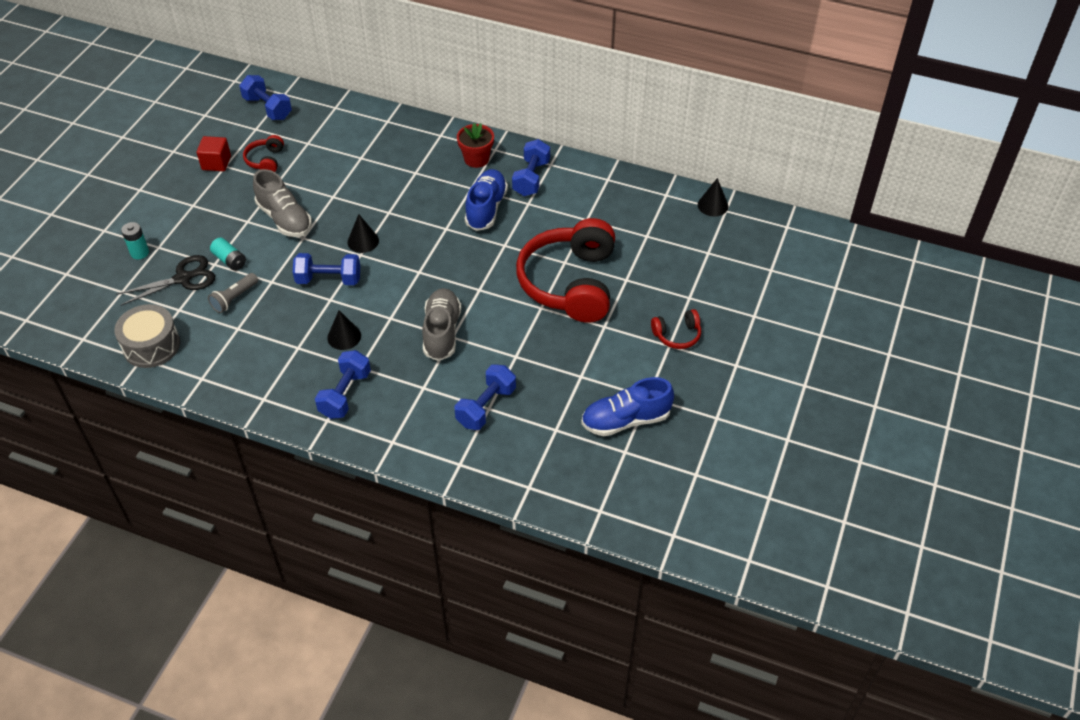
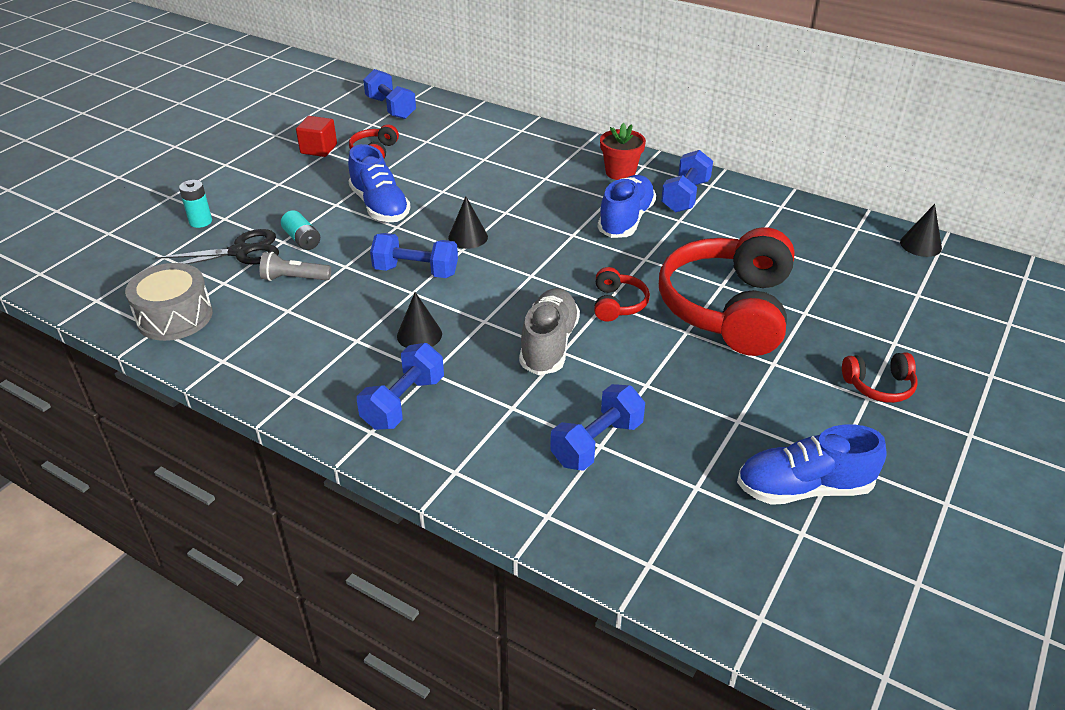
camera: 10 degrees right, 10 degrees down
(234, 298) = (294, 278): grey flashlight -> grey flashlight turned 45 degrees clockwise
(284, 219) = (380, 206): grey shoe -> blue shoe
(488, 290) = (617, 304): none -> red headphones

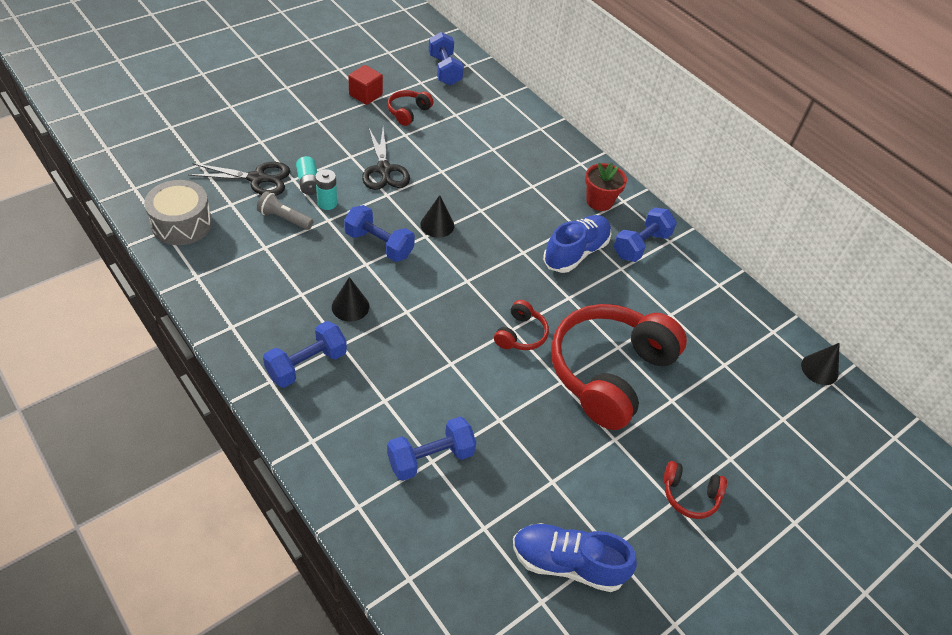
camera: 15 degrees right, 10 degrees up
(200, 221) = (242, 138): turquoise battery -> turquoise battery (327, 203)
(380, 206) = (384, 170): blue shoe -> black scissors
(549, 345) = (444, 353): grey shoe -> none

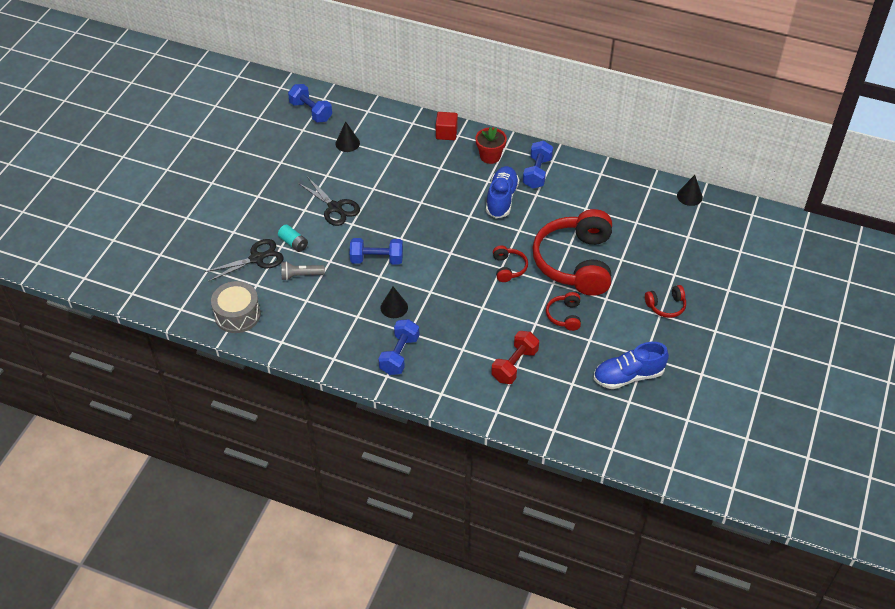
camera: 25 degrees left, 0 degrees up
(327, 203) = (319, 250): turquoise battery -> none
(365, 95) = (273, 159): red cube -> red cube (446, 133)
(408, 112) = (314, 157): red headphones -> red headphones (564, 316)
(430, 458) = (514, 365): blue dumbbell -> red dumbbell
(437, 225) = (402, 227): black cone -> black cone (347, 143)

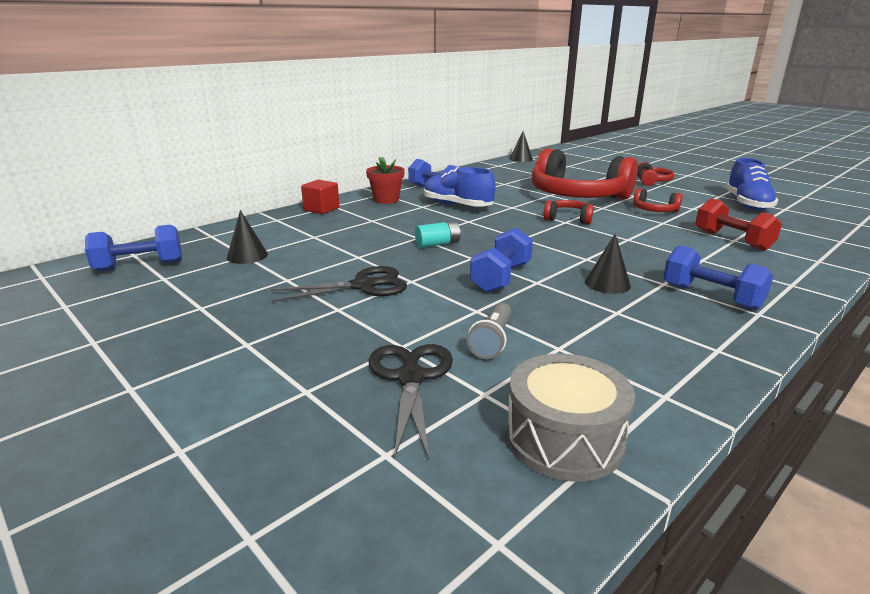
camera: 65 degrees left, 25 degrees down
(293, 243) = (406, 332): turquoise battery -> turquoise battery (438, 244)

